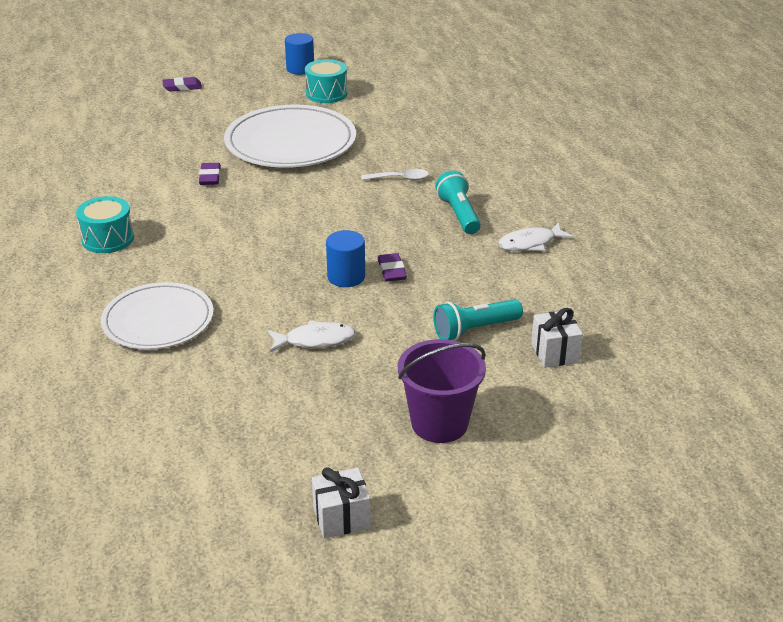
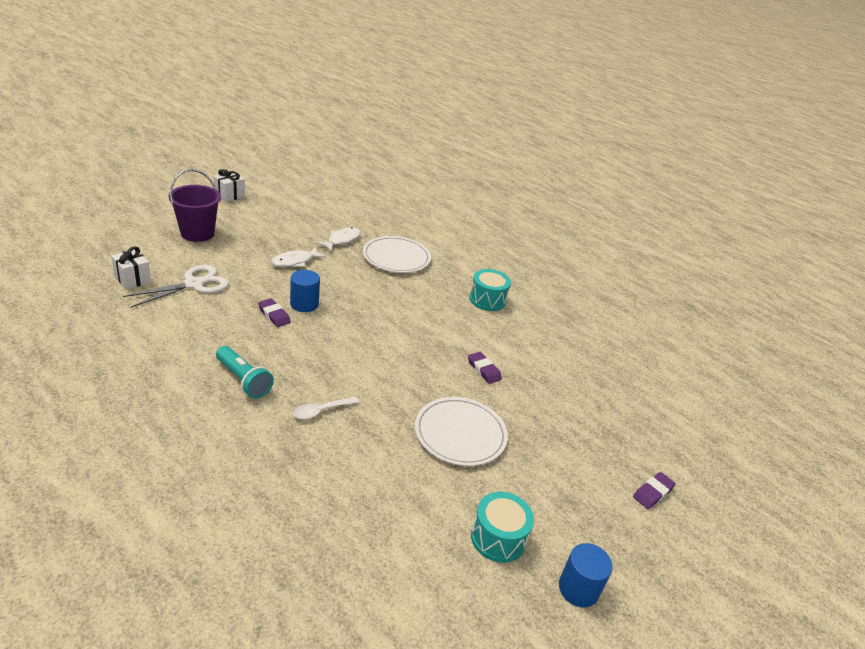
camera: 145 degrees right, 0 degrees up
(290, 142) = (460, 434): white plate -> white plate, size x0.66
(475, 330) = (193, 284): turquoise flashlight -> white scissors
(530, 243) = (167, 363): white fish -> white fish (342, 240)

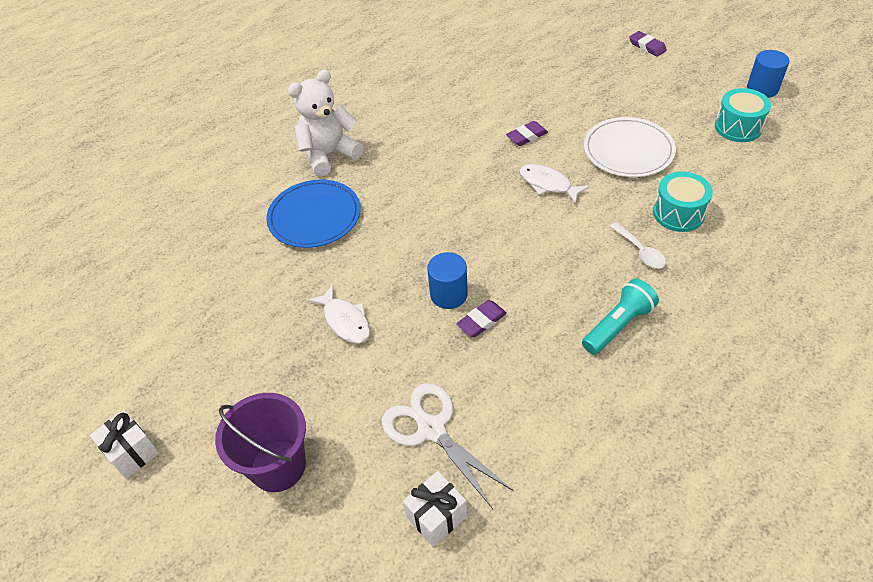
camera: 80 degrees left, 15 degrees up
(342, 240) = (276, 277): white fish -> white fish (547, 184)
(396, 257) = (314, 216): white plate -> blue plate
(463, 267) = (329, 155): none -> white teddy bear
(487, 300) = (396, 134): turquoise drum -> turquoise drum (678, 213)

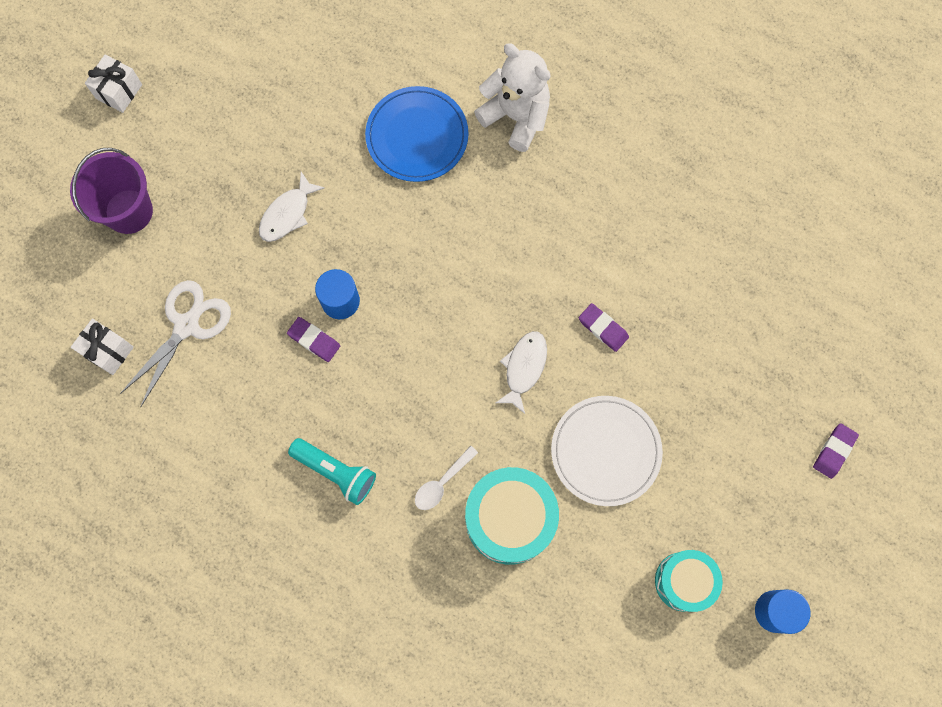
camera: 70 degrees right, 25 degrees up
(678, 213) = (509, 519): turquoise drum -> turquoise drum, size x1.54

